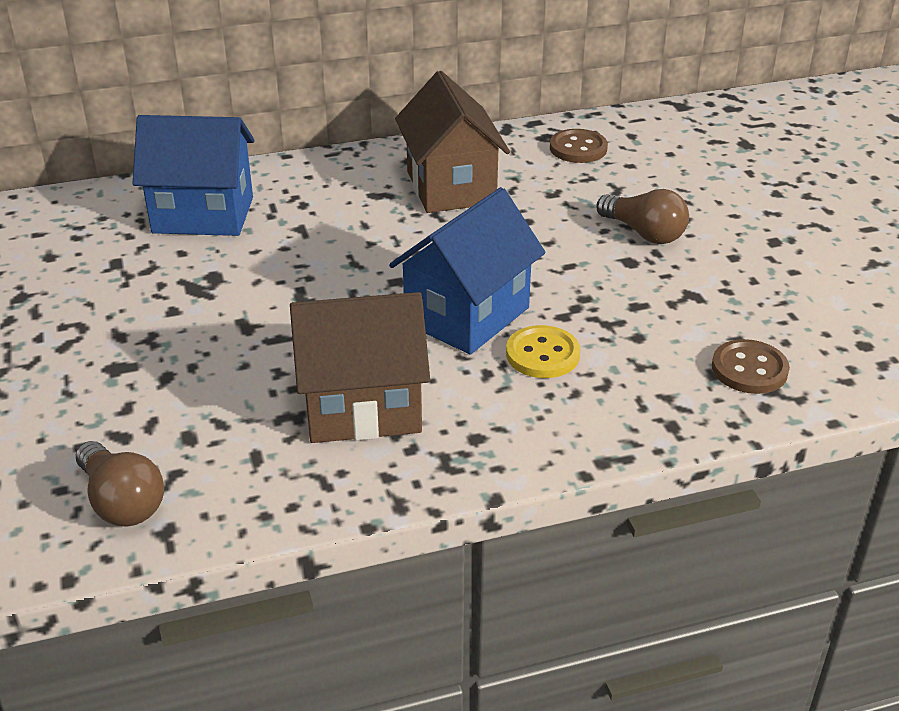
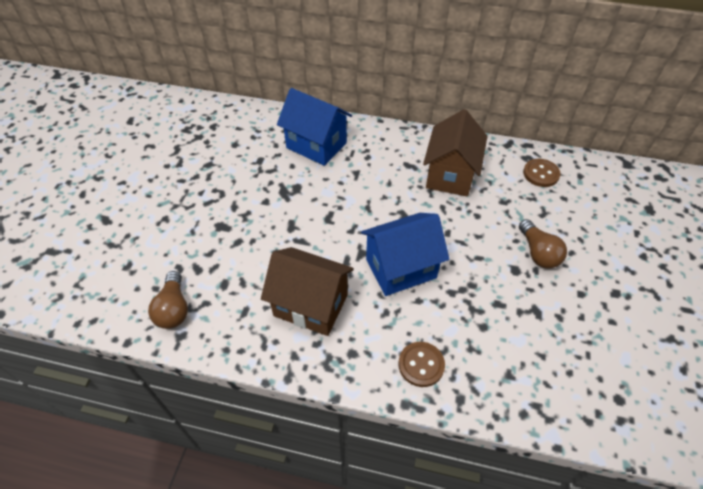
camera: 30 degrees right, 15 degrees up
(542, 354) = (422, 314): yellow button -> none
(749, 369) = (533, 382): brown button -> brown button (421, 365)

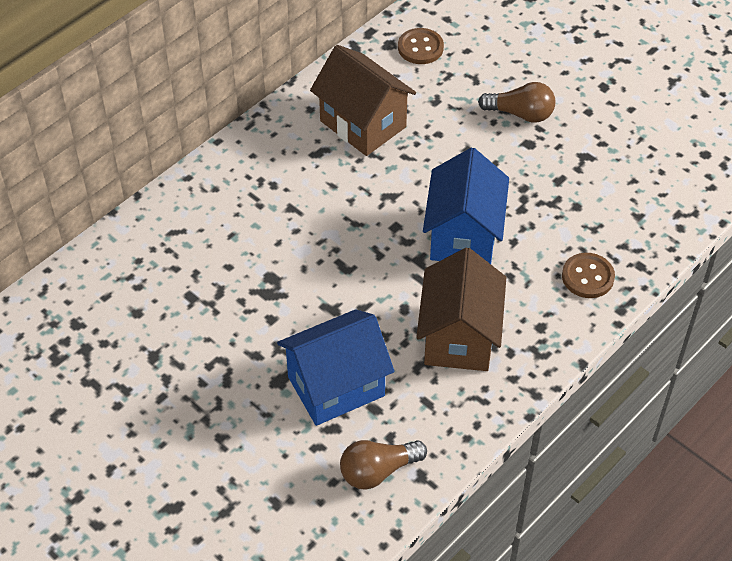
camera: 60 degrees left, 0 degrees up
(174, 309) = (378, 471): brown light bulb -> brown light bulb turned 135 degrees clockwise
(311, 305) = (459, 337): brown house -> brown house turned 45 degrees counterclockwise
(316, 145) = (211, 226): blue house -> blue house (336, 386)

